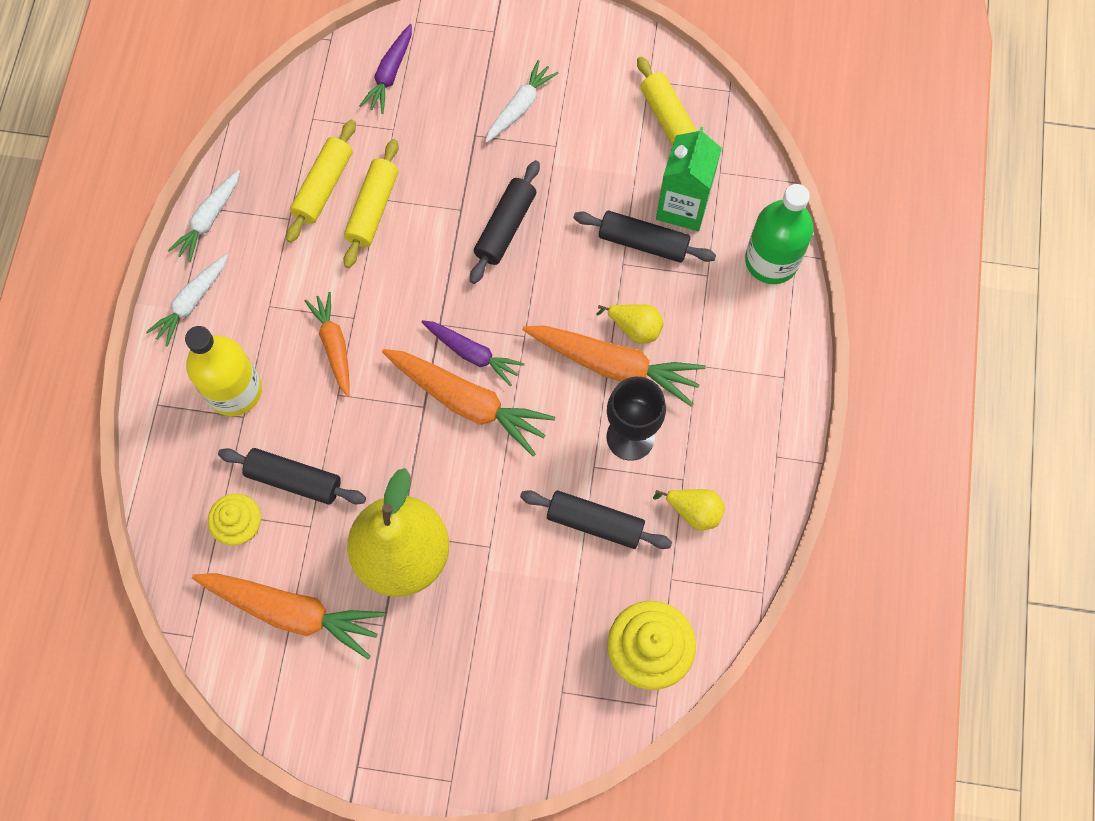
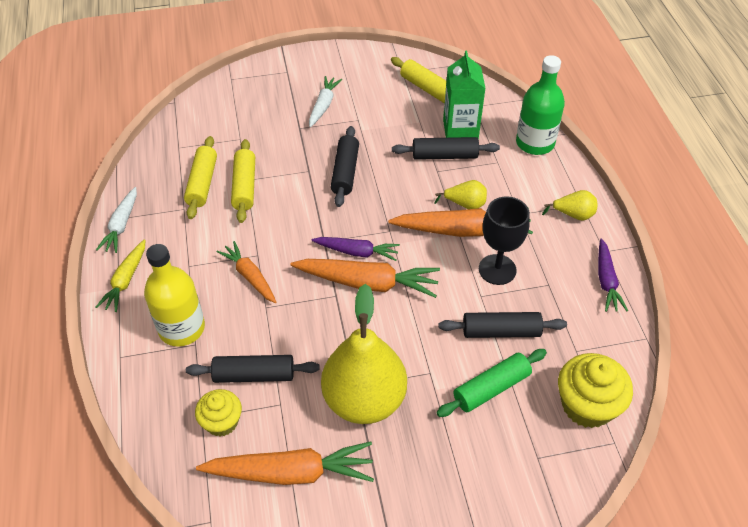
camera: 20 degrees left, 20 degrees down
(192, 302) = (126, 280): white carrot -> yellow carrot
(390, 74) = (225, 110): purple carrot -> purple carrot (606, 281)
(550, 591) = (491, 388): none -> green rolling pin
(694, 511) = (567, 302): yellow pear -> yellow pear (573, 215)

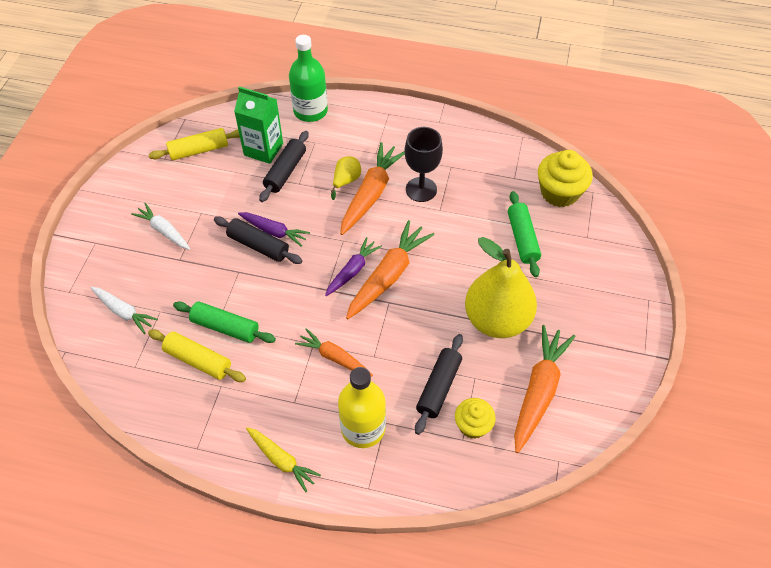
camera: 65 degrees left, 5 degrees up
(121, 225) = (208, 446): white carrot -> white carrot (124, 312)
(244, 186) = (225, 327): yellow rolling pin -> green rolling pin
(249, 276) = (334, 357): orange carrot -> orange carrot turned 45 degrees clockwise
(501, 331) = (477, 212): black rolling pin -> none
(573, 215) = (396, 123): yellow pear -> none
(606, 281) = (465, 134): purple carrot -> purple carrot (274, 231)

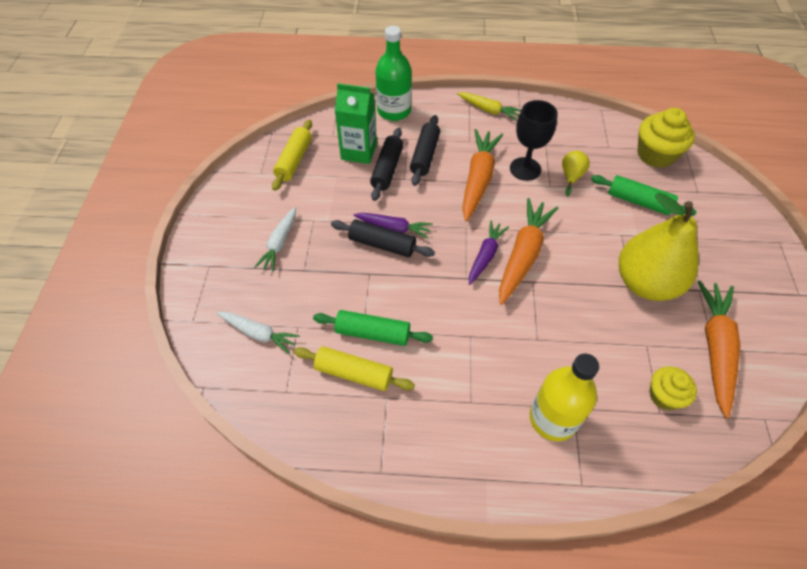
camera: 10 degrees left, 0 degrees up
(164, 231) = (279, 243): white carrot -> white carrot turned 105 degrees counterclockwise
(199, 150) = (294, 160): yellow rolling pin -> yellow rolling pin turned 45 degrees counterclockwise
(282, 460) = (478, 470): yellow carrot -> yellow carrot (488, 110)
(334, 357) = (497, 347): orange carrot -> none
(346, 181) = (450, 170): yellow pear -> yellow pear (571, 176)
(438, 387) = (614, 361): black rolling pin -> black rolling pin (425, 155)
(522, 239) = (639, 201): green rolling pin -> green rolling pin turned 45 degrees counterclockwise

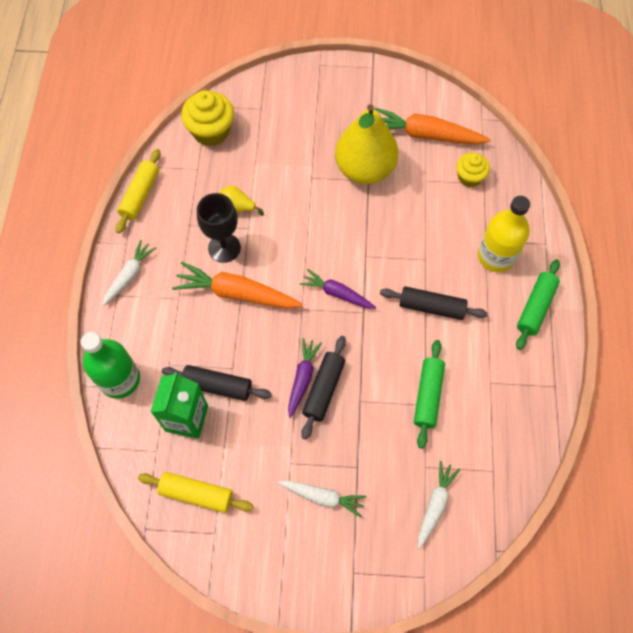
camera: 90 degrees left, 10 degrees up
(354, 373) = (470, 411): yellow rolling pin -> yellow rolling pin (140, 195)
(425, 155) = (198, 346): black rolling pin -> black rolling pin (431, 307)
(488, 110) = (129, 275): yellow carrot -> white carrot
(523, 255) = (336, 261): orange carrot -> none
(639, 201) = (272, 157): green rolling pin -> green rolling pin (535, 307)

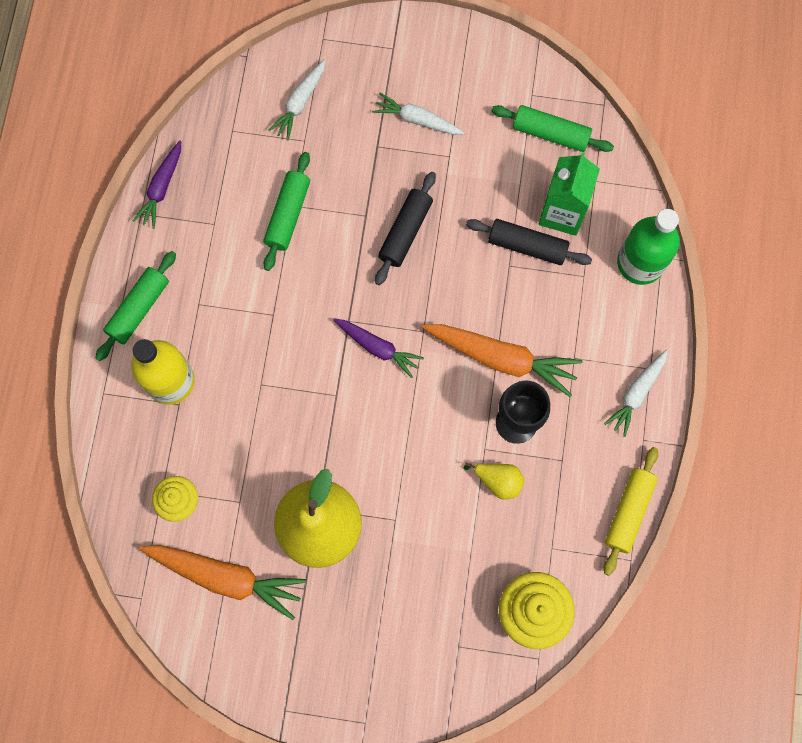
camera: 175 degrees left, 10 degrees up
(196, 494) = (551, 133): yellow rolling pin -> green rolling pin
(302, 378) = (428, 247): purple carrot -> purple carrot (162, 188)
(431, 307) = (265, 320): black rolling pin -> none

